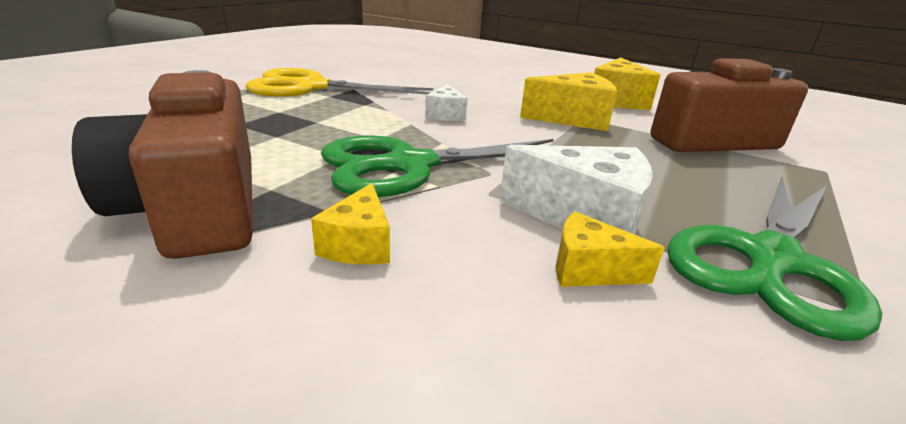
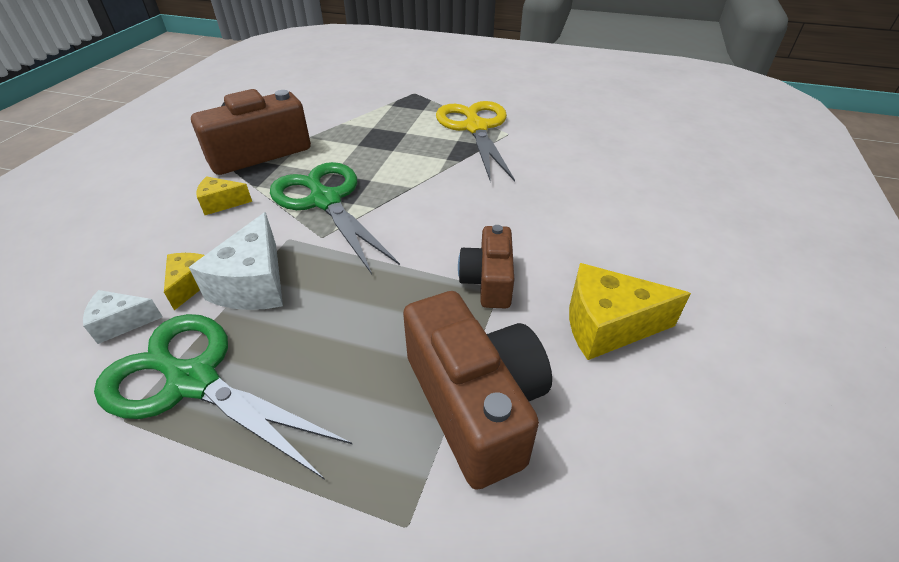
camera: 80 degrees right, 15 degrees up
(445, 115) = (447, 200): white cheese -> white cheese (122, 323)
(572, 119) = (488, 281): yellow cheese -> brown camera

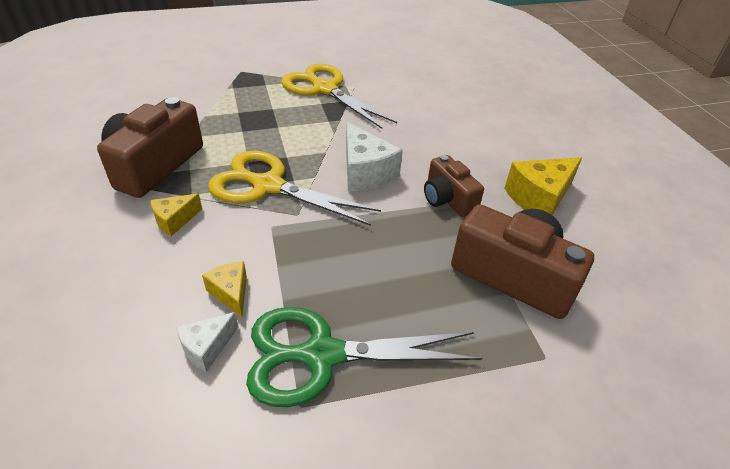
camera: 35 degrees left, 0 degrees up
(254, 284) = (285, 270): white cheese -> white cheese (365, 172)
(325, 201) = (268, 186): green scissors -> yellow scissors

